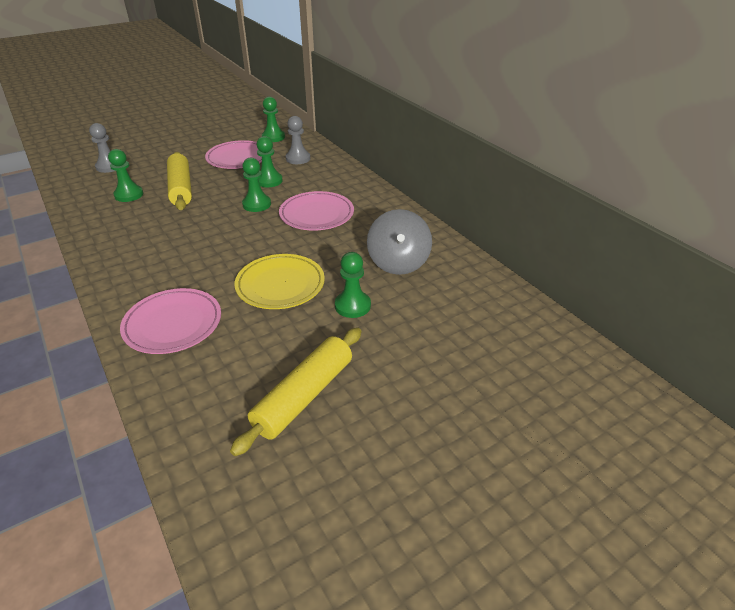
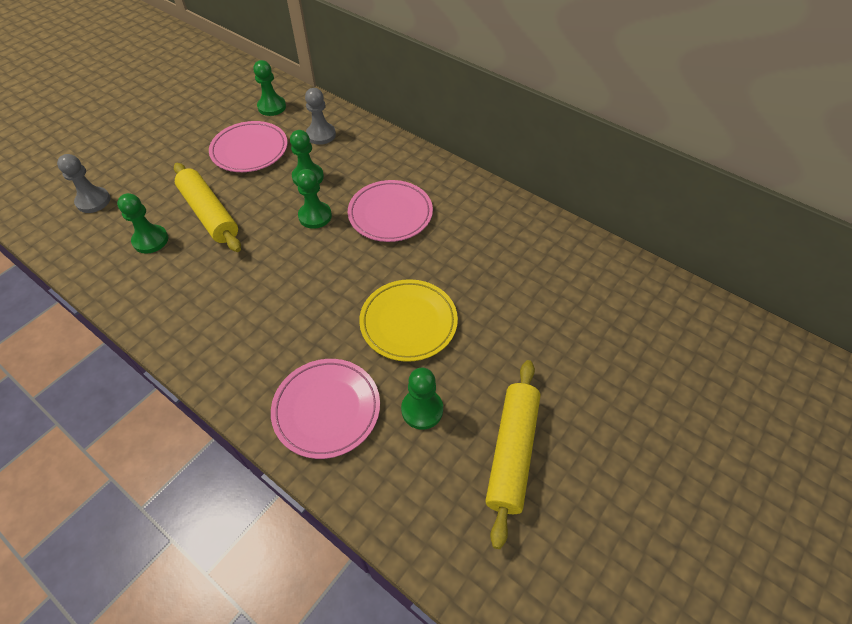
camera: 20 degrees left, 15 degrees up
(352, 306) = (496, 327): green pawn -> green pawn (422, 410)
(398, 263) = (510, 258): grey spinning top -> none

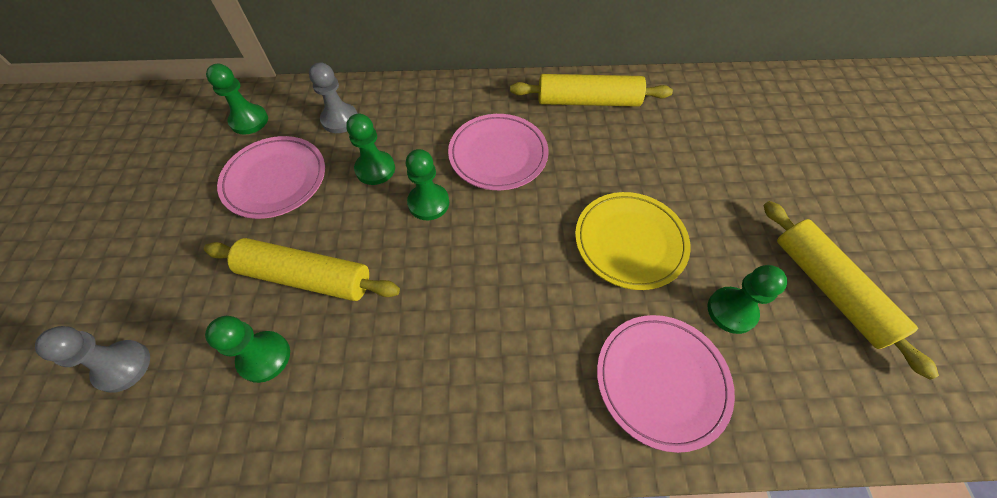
camera: 40 degrees left, 5 degrees up
(496, 216) = (588, 101): none -> yellow rolling pin

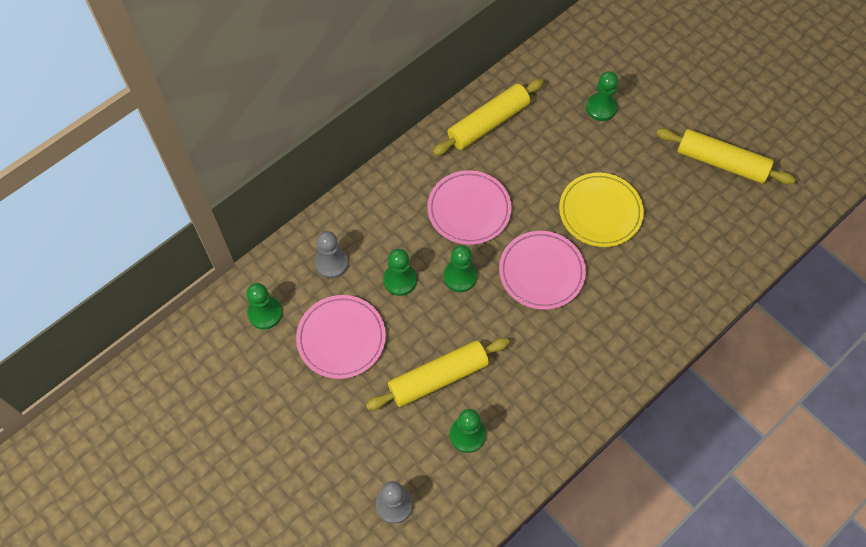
camera: 40 degrees left, 5 degrees up
(661, 381) = (678, 280): pink plate -> pink plate (541, 272)
(731, 311) = (683, 214): green pawn -> green pawn (601, 108)

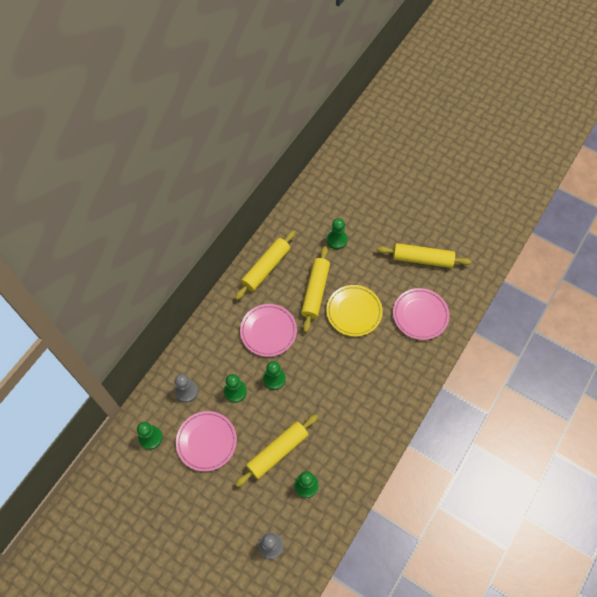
camera: 15 degrees left, 0 degrees up
(541, 272) = (326, 362): pink plate -> pink plate (420, 315)
(551, 171) = (315, 291): none -> yellow rolling pin

